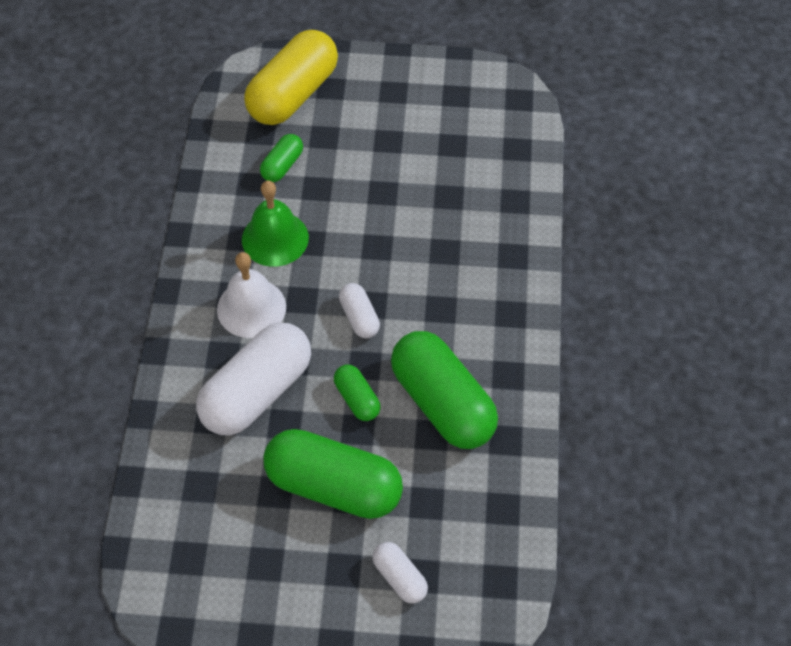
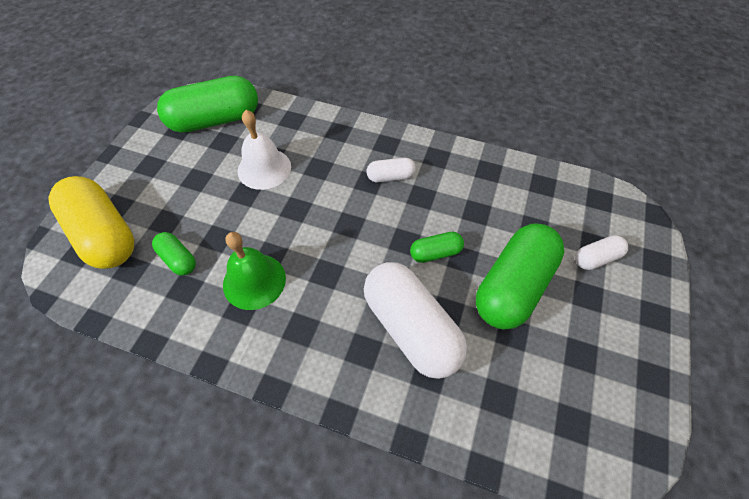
camera: 75 degrees left, 0 degrees up
(251, 308) = (321, 315): white bell -> white bell (264, 168)
(359, 317) = (359, 235): white capsule -> white capsule (390, 177)
(443, 403) = (451, 199): green capsule -> green capsule (215, 120)

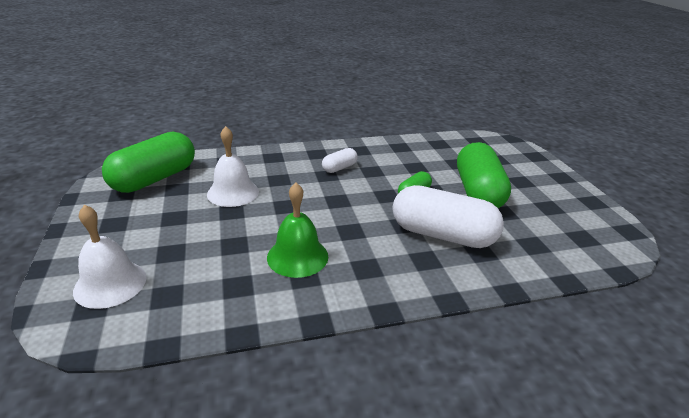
camera: 35 degrees left, 25 degrees down
(104, 235) = (110, 284): yellow capsule -> white bell
(178, 259) = (211, 270): green capsule -> none
(596, 258) = (505, 164): white capsule -> none

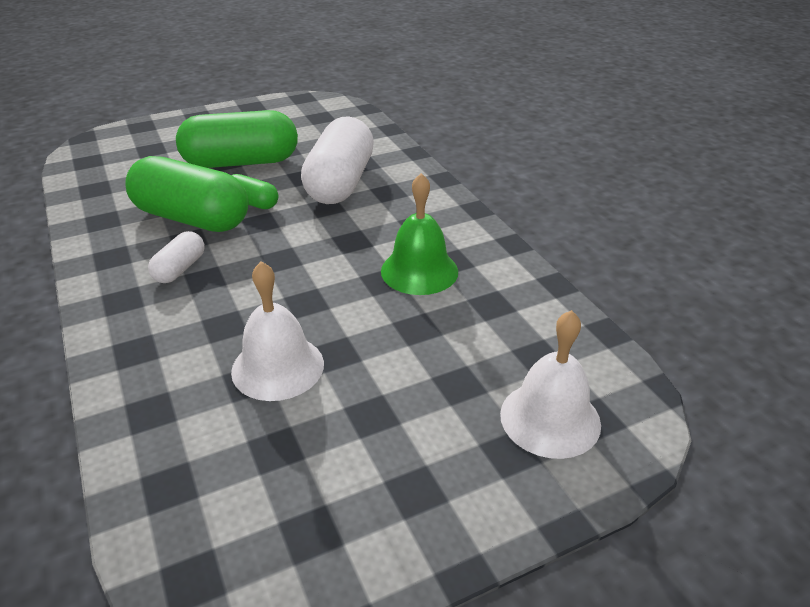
camera: 100 degrees left, 5 degrees up
(154, 179) = (240, 502): green capsule -> green capsule (192, 218)
(339, 168) = (180, 269): white capsule -> white capsule turned 75 degrees clockwise

